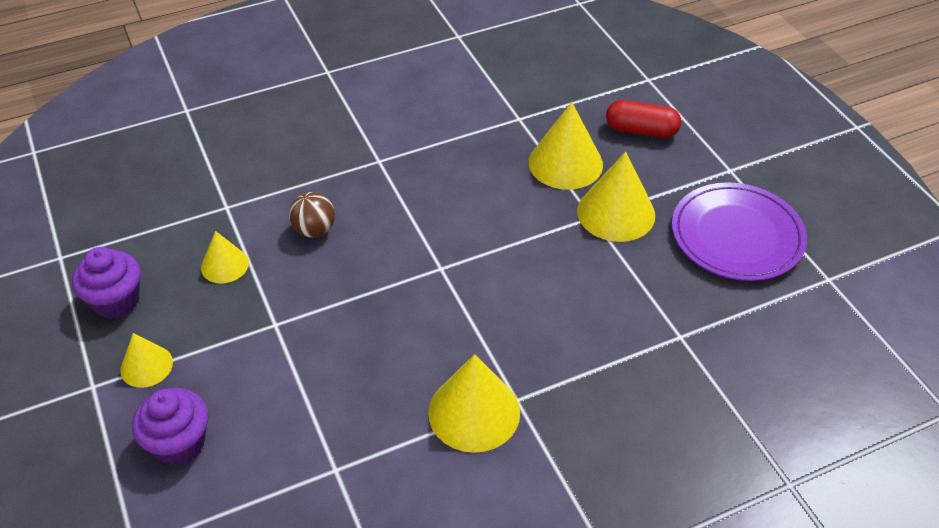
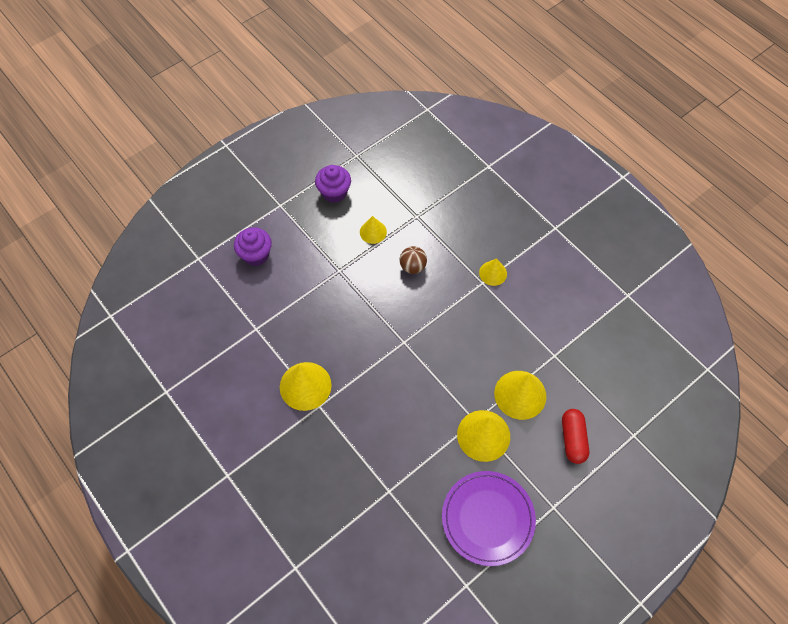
camera: 75 degrees right, 15 degrees up
(146, 366) = (297, 223): yellow cone -> yellow cone (493, 273)

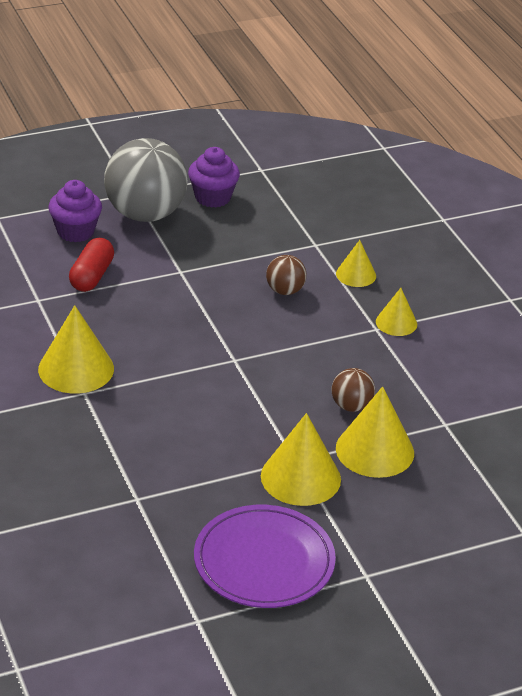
camera: 15 degrees right, 25 degrees down
(296, 223) = (145, 214): none -> grey ball
(373, 232) = (247, 245): yellow cone -> yellow cone (356, 274)
(492, 359) = (351, 406): none -> brown ball
(573, 439) = (430, 514): red capsule -> red capsule (92, 276)

